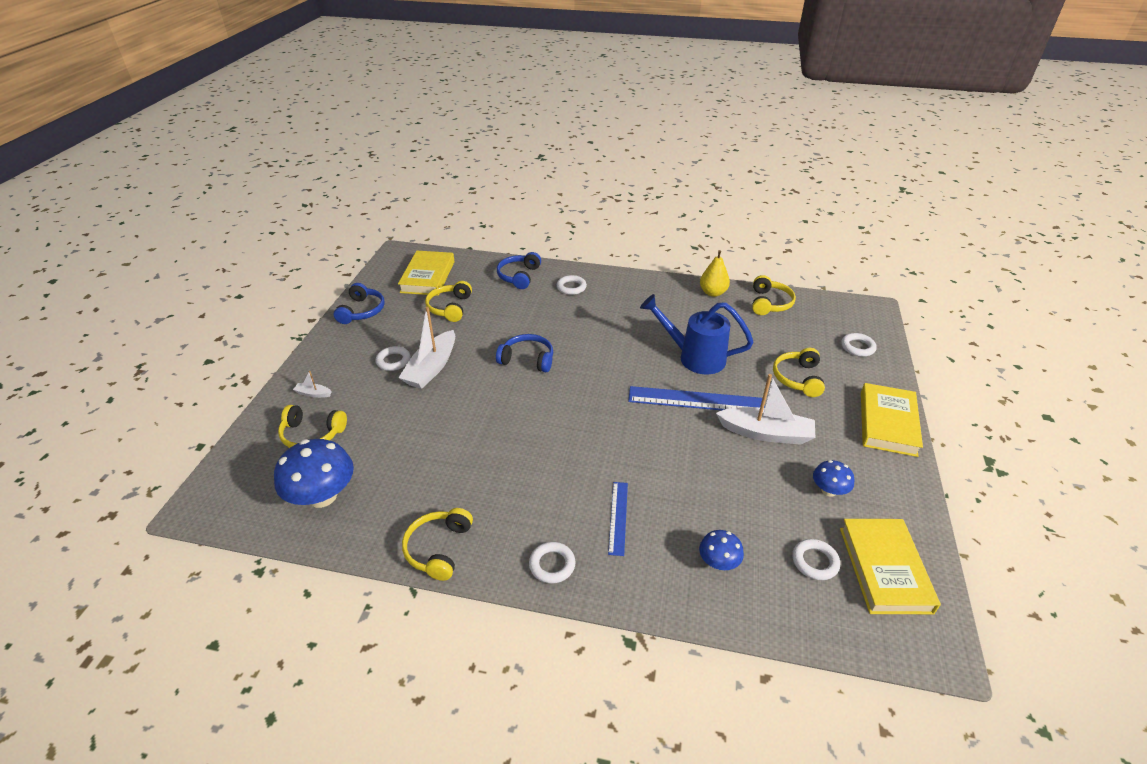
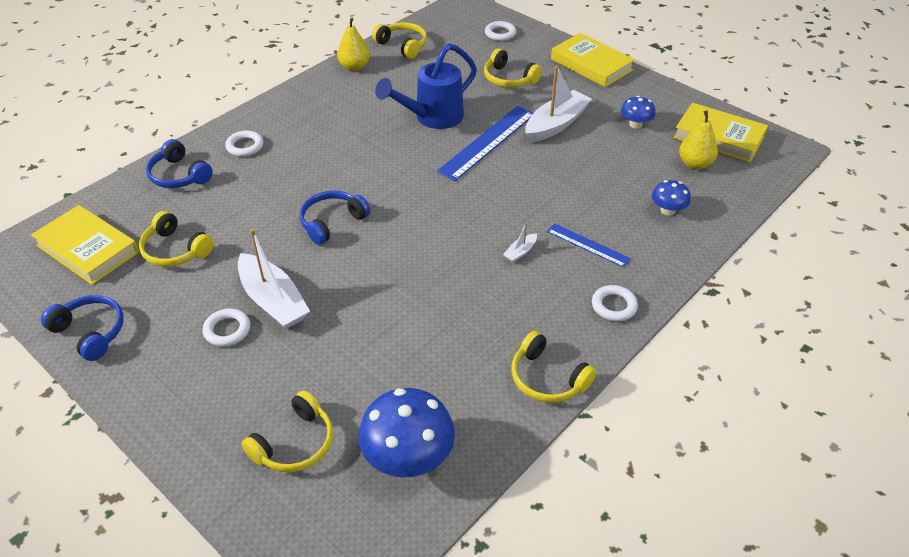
camera: 60 degrees left, 5 degrees up
(313, 393) = (217, 424): white boat -> white boat (520, 252)
(815, 562) = (695, 164): white ring -> yellow pear

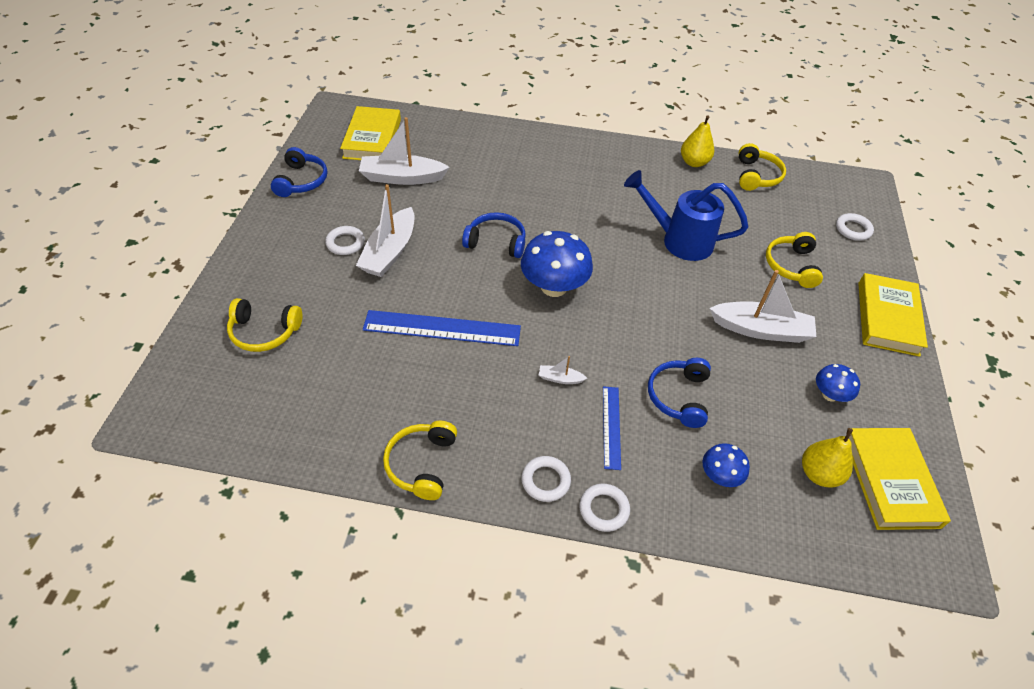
camera: 55 degrees right, 5 degrees up
(175, 250) = (402, 177): yellow headphones -> white boat
(179, 175) = (476, 139): blue headphones -> blue headphones (679, 397)
(245, 146) = (537, 154): white ring -> white ring (604, 509)
(408, 457) = (286, 405): blue mushroom -> blue mushroom (554, 287)
(487, 142) = (684, 291): blue ruler -> blue ruler (442, 328)

